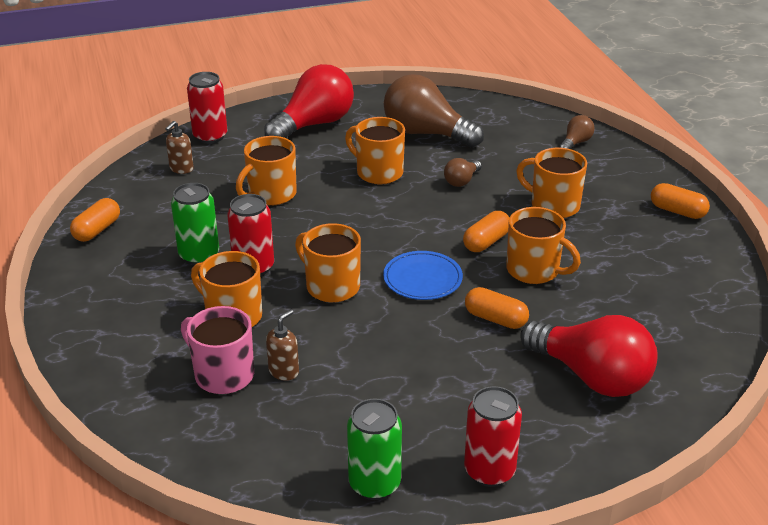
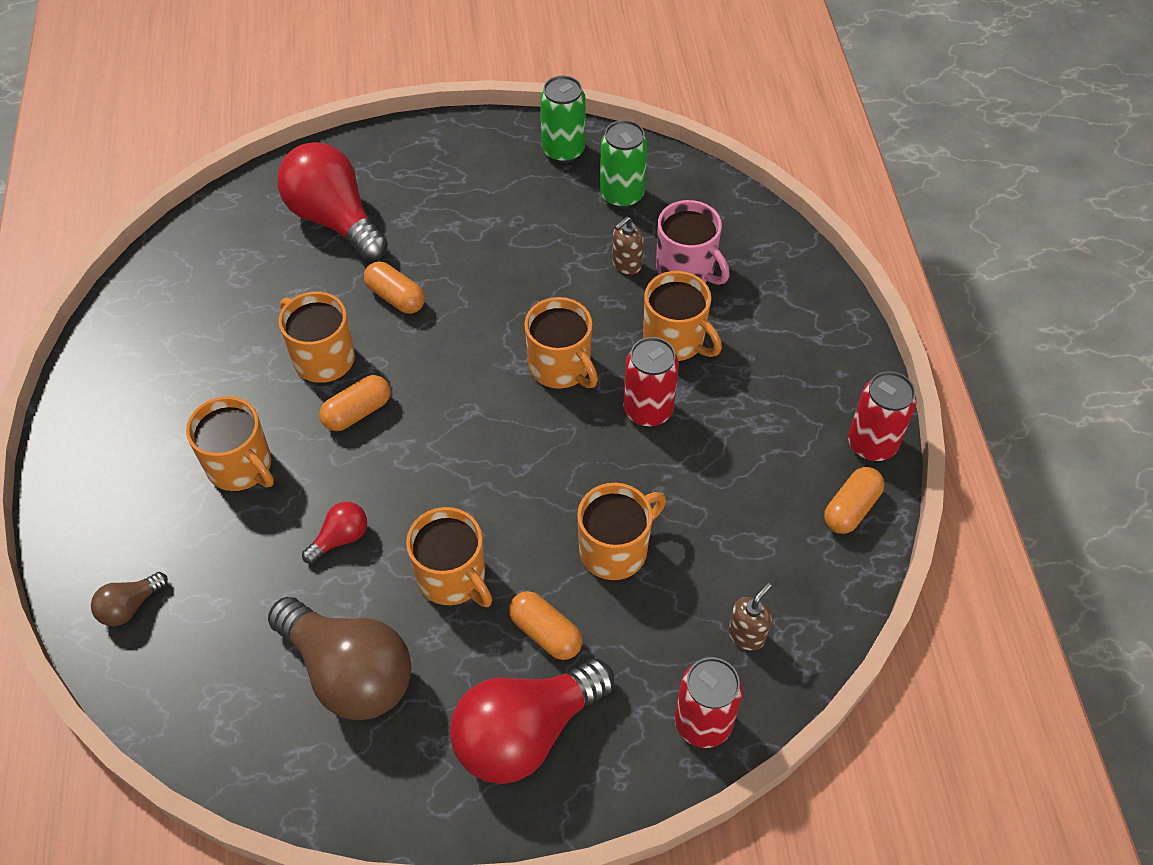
camera: 170 degrees left, 20 degrees up
(199, 255) = (714, 440): green can -> green can (622, 195)
(422, 279) = (454, 363): blue plate -> none
(461, 181) = (340, 538): brown light bulb -> red light bulb
(489, 471) = (466, 148): red can -> red can (872, 444)
(677, 211) = (91, 431): orange capsule -> orange capsule (545, 632)

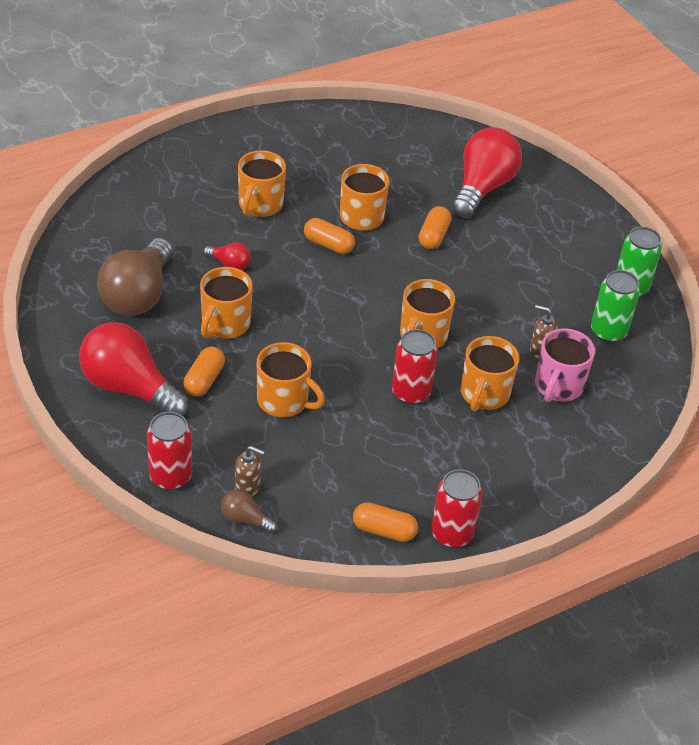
camera: 65 degrees right, 10 degrees down
(130, 606) = (143, 190): brown light bulb -> brown light bulb (245, 519)

